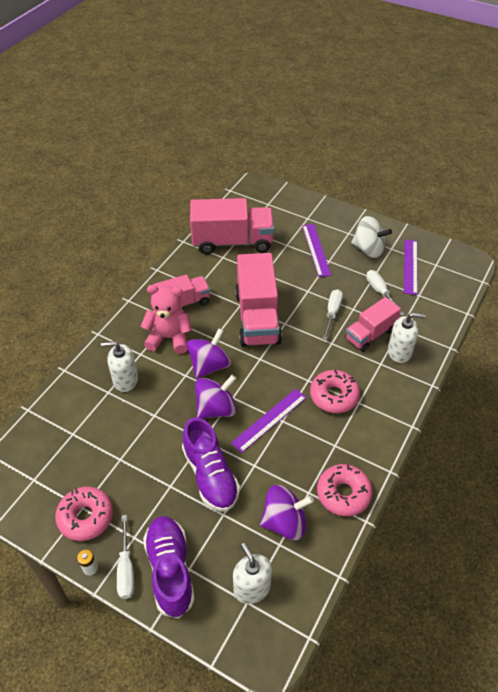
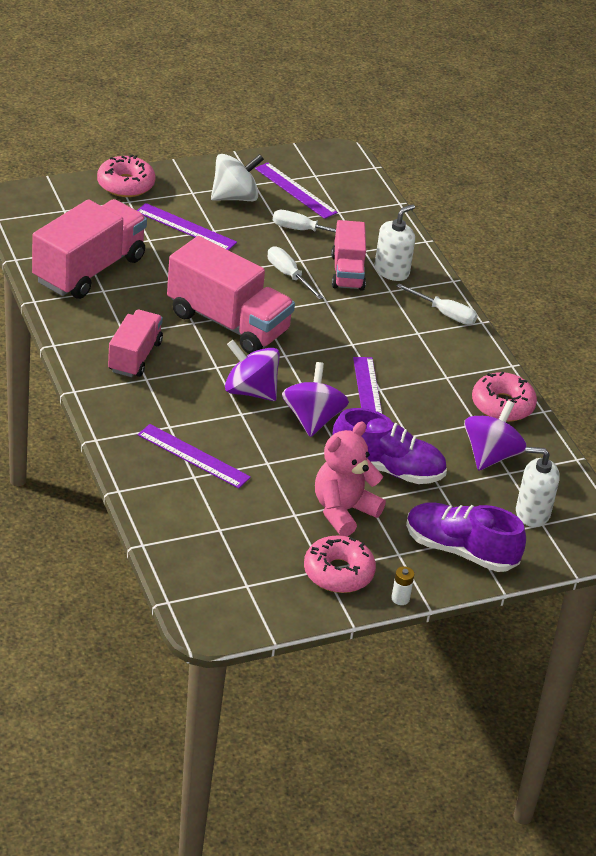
camera: 55 degrees left, 10 degrees down
(125, 380) = (193, 456): white soap dispenser -> purple ruler
(126, 568) = (427, 576): white screwdriver -> white screwdriver (444, 314)
(169, 338) = (174, 394): pink teddy bear -> pink teddy bear (343, 511)
(209, 365) = (250, 391): purple spinning top -> purple spinning top turned 45 degrees counterclockwise
(334, 396) = (391, 341): pink donut -> pink donut (125, 184)

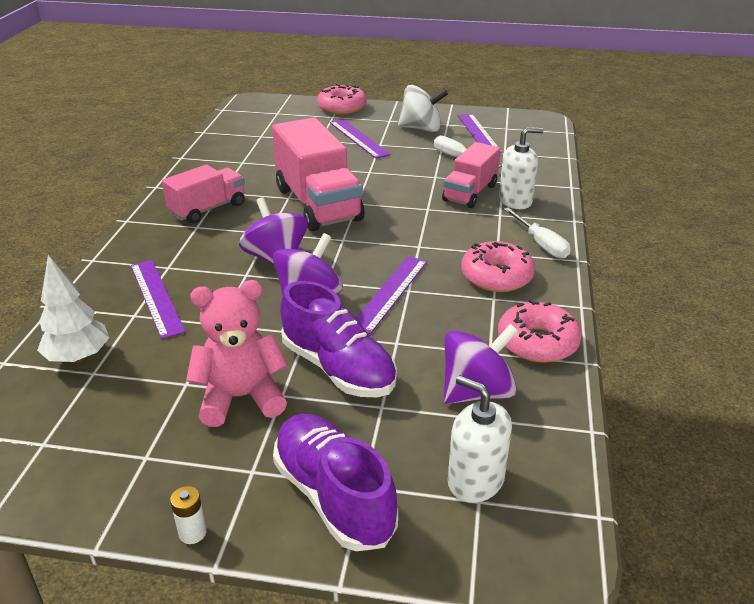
camera: 35 degrees right, 5 degrees down
(89, 270) = (248, 148): pink truck -> none
(195, 522) = (79, 357): none -> white tree
(288, 275) = (411, 184): white screwdriver -> none
(338, 572) = (156, 467): pink donut -> pink donut (496, 276)

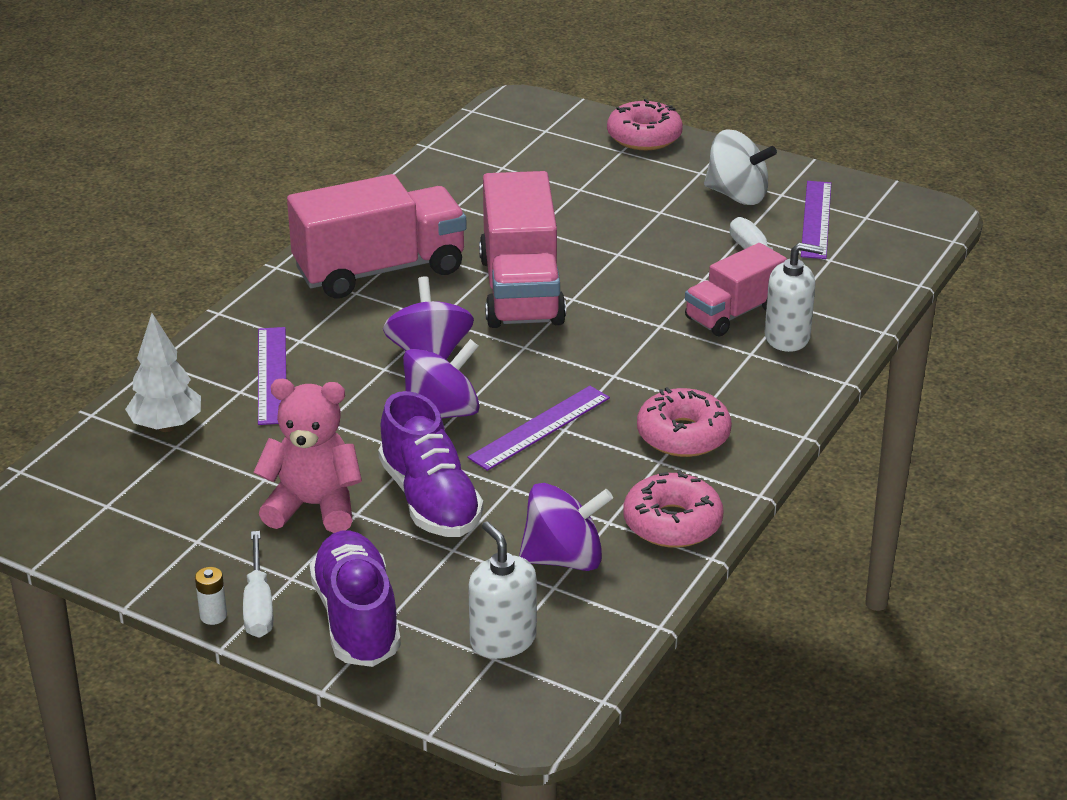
camera: 20 degrees right, 0 degrees up
(208, 209) = (380, 270): pink truck -> pink truck, size x1.66
(358, 138) = (636, 196): purple ruler -> none
(541, 244) = (773, 405): white screwdriver -> white screwdriver (258, 604)

